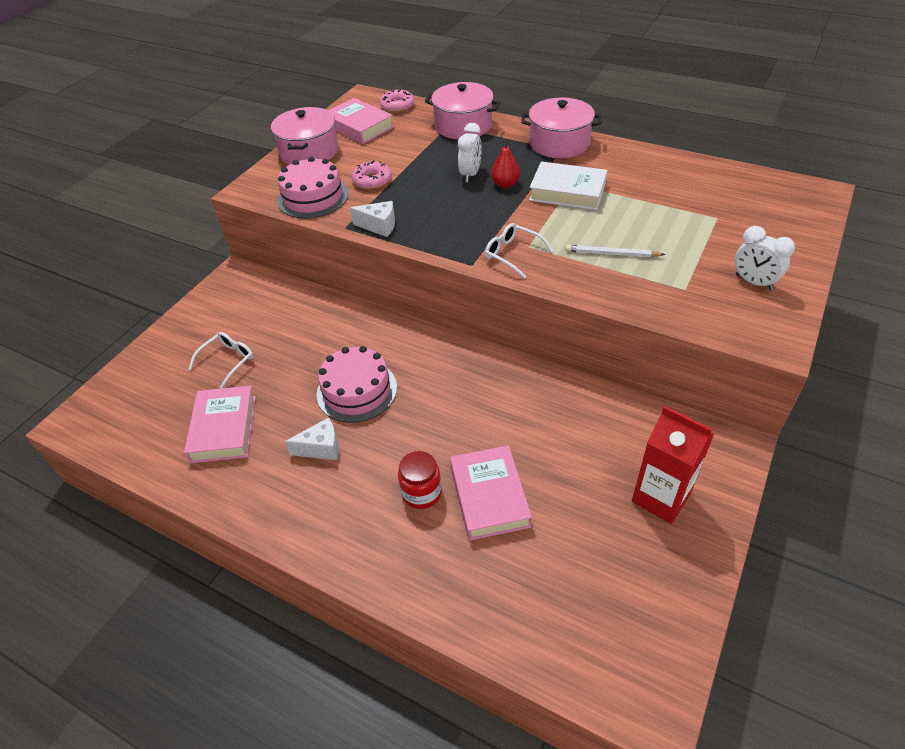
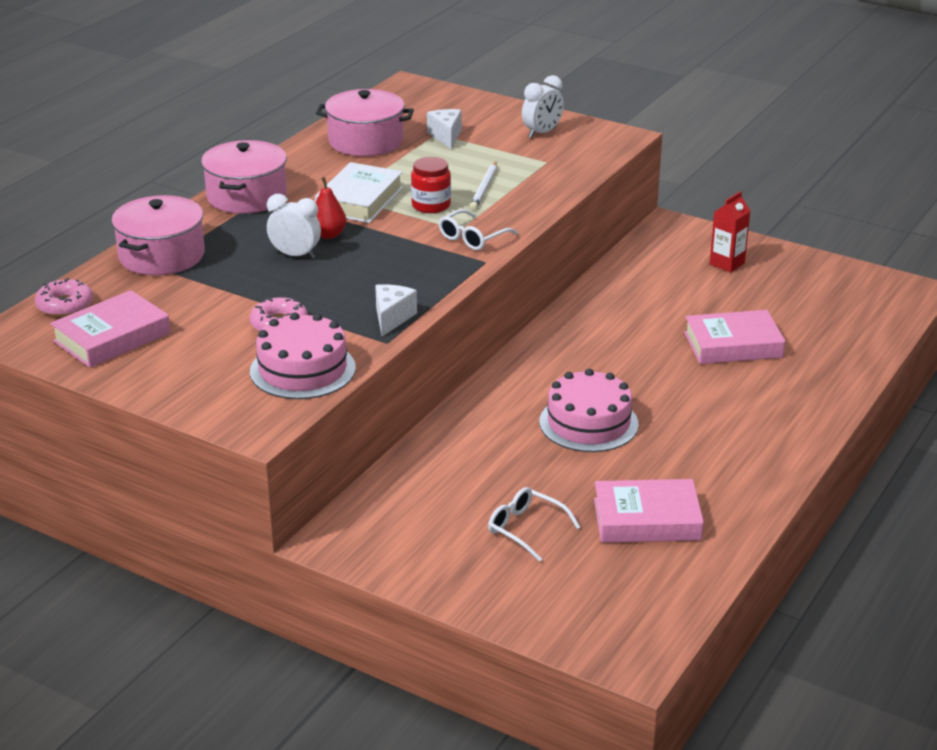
camera: 90 degrees left, 15 degrees down
(309, 152) = (169, 378): pink pot -> pink pot (366, 141)
(321, 448) = (676, 445): white cheese -> white cheese (446, 136)
(421, 493) = (732, 381): red jar -> red jar (431, 205)
(661, 497) = (727, 264): red carton -> red carton, size x0.66

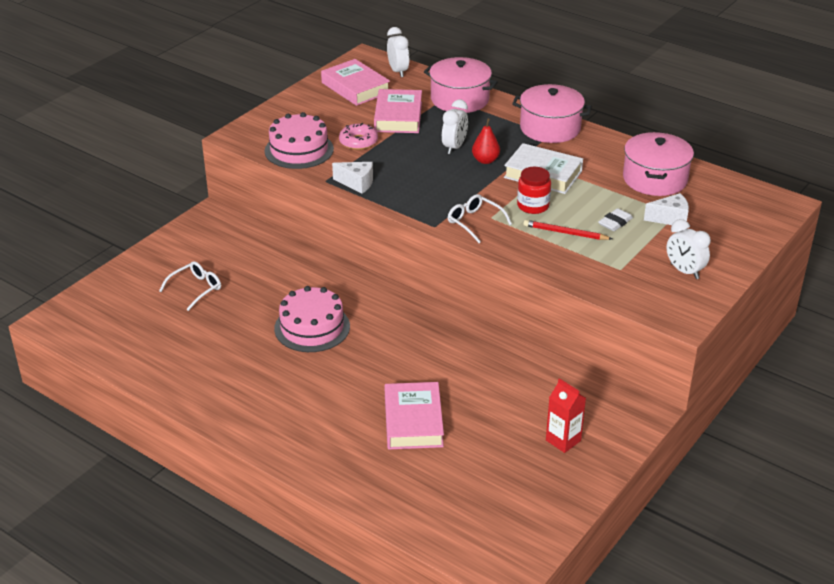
camera: 95 degrees right, 5 degrees up
(65, 305) = (398, 71): pink donut -> white clock
(458, 163) = (615, 222): none -> white eraser
(484, 188) = (565, 233): white pencil -> red pencil
(647, 519) = (187, 342): pink book -> pink book (398, 117)

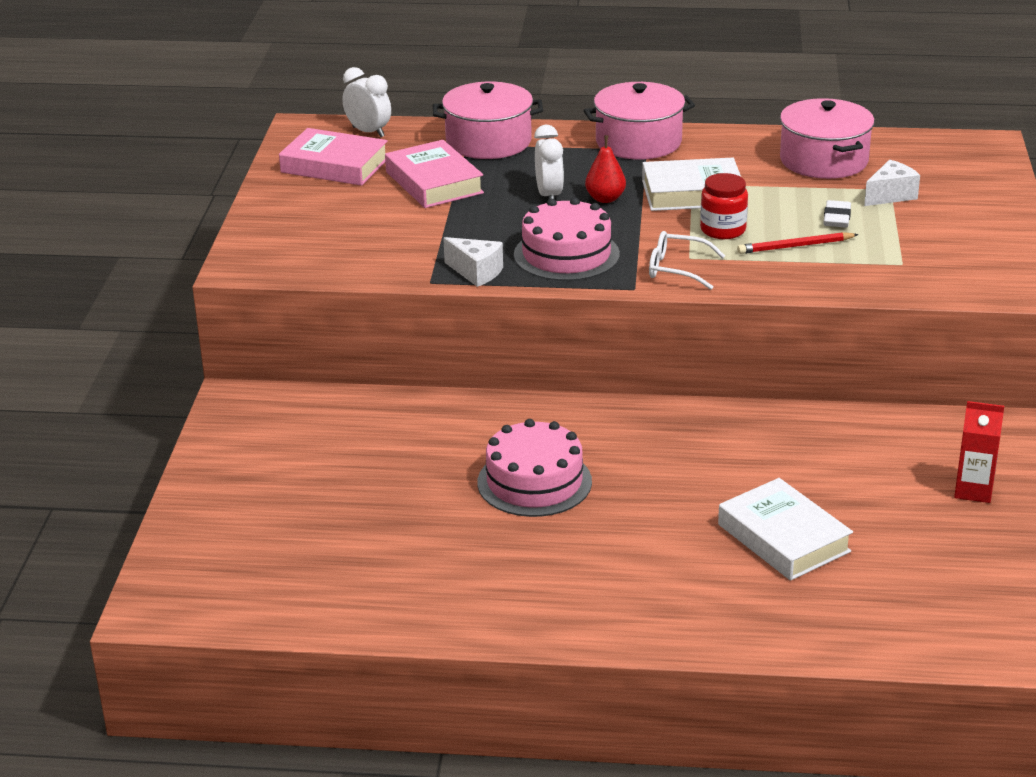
camera: 30 degrees left, 5 degrees down
(196, 289) = (321, 494): white glasses -> none
(299, 150) = (349, 258): pink cake -> pink cake (566, 254)
(357, 183) = (476, 272): white cheese -> white cheese turned 45 degrees clockwise
(358, 142) = (417, 225): pink donut -> none
(413, 421) = (783, 538): pink book -> white book
(684, 271) = (971, 243): white clock -> none

